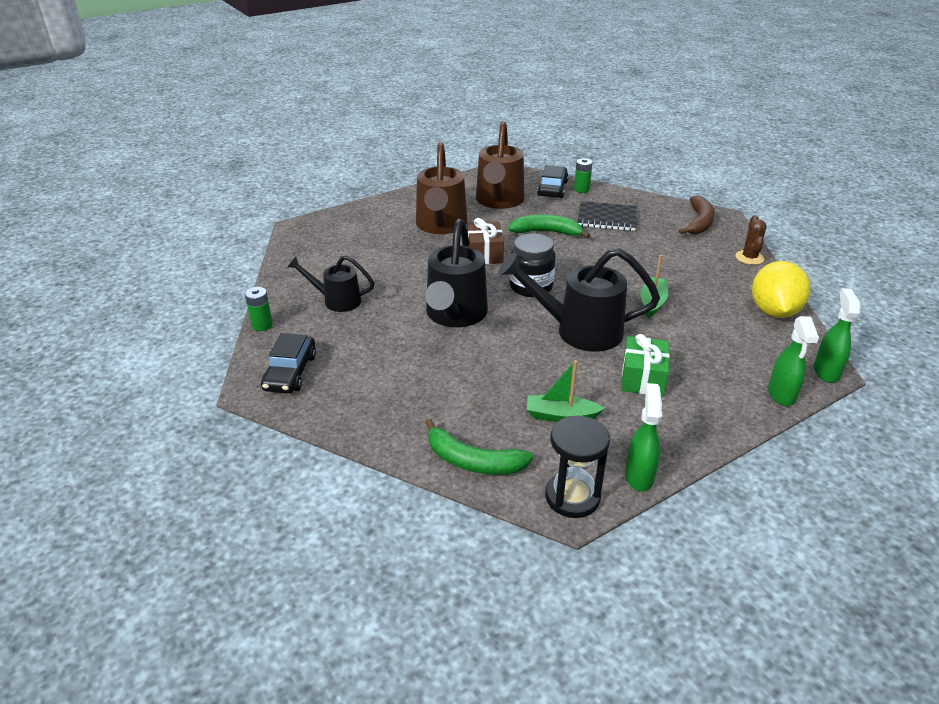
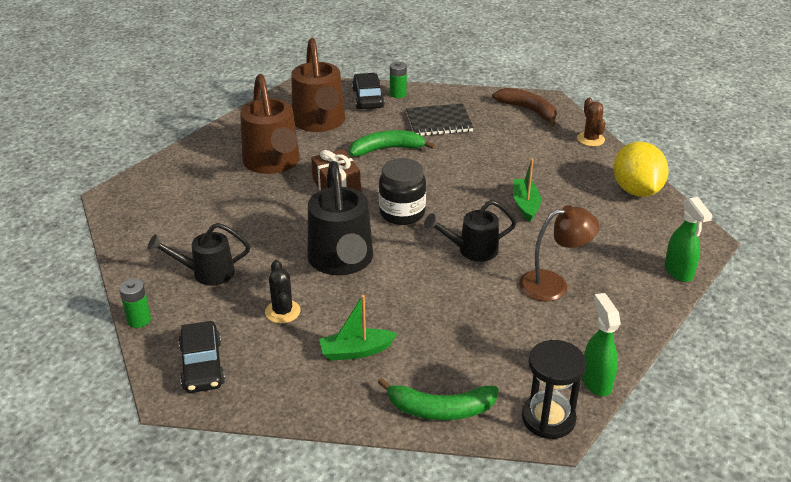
camera: 20 degrees left, 0 degrees up
(381, 345) = (282, 311): none -> black cactus
(561, 416) = (498, 342): green boat -> green boat (356, 351)
(579, 331) = (472, 250): black watering can -> black watering can, size x0.59
(642, 378) = (553, 284): green gift -> brown lamp
(699, 222) = (528, 110): brown banana -> brown banana turned 45 degrees counterclockwise
(826, 371) = (705, 240): green spray bottle -> none

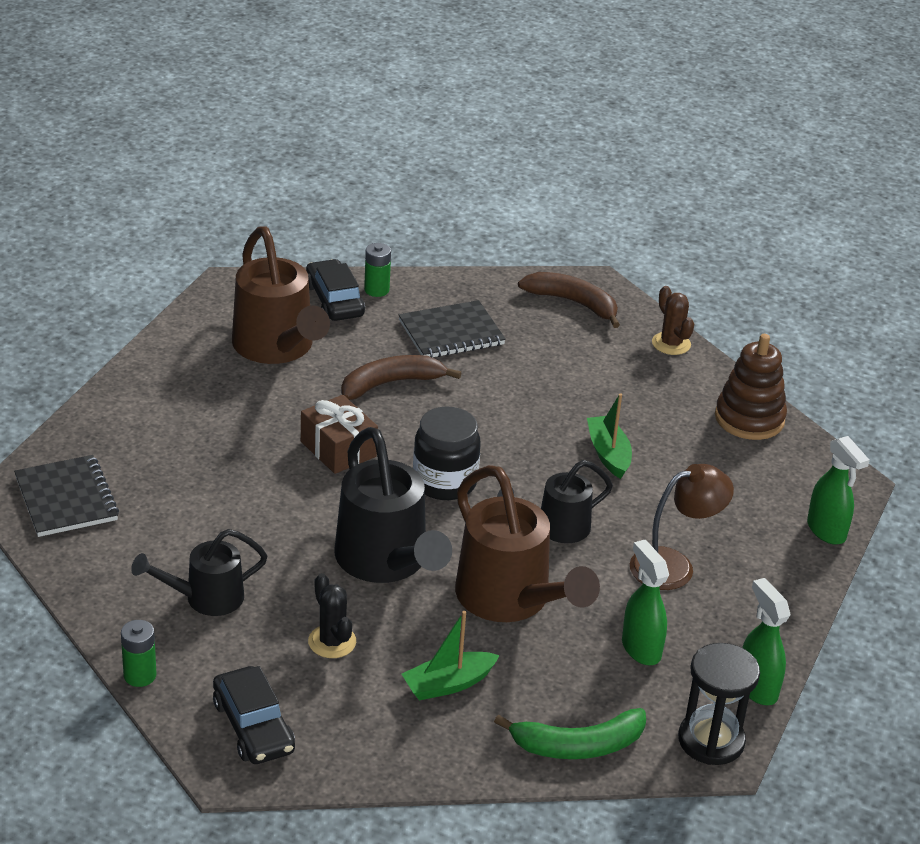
camera: 15 degrees left, 0 degrees up
(144, 201) = (66, 499): none -> black notebook
(273, 163) = (233, 420): brown watering can -> brown watering can (510, 600)
(387, 149) = (390, 384): green banana -> brown banana
(511, 341) = (640, 648): none -> green spray bottle
(636, 190) = (749, 418): yellow lemon -> brown stacking toy

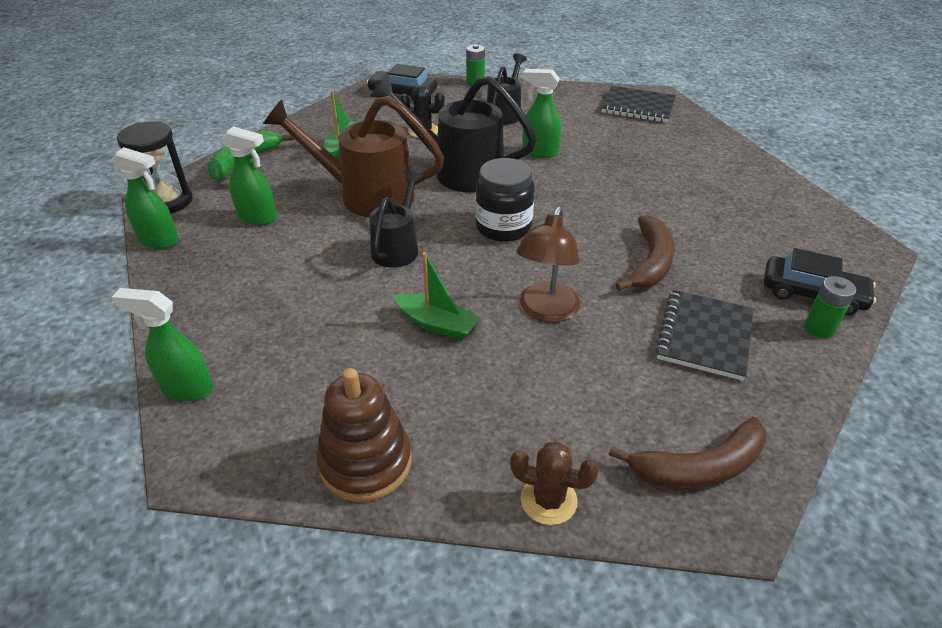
camera: 135 degrees right, 5 degrees up
(275, 525) = (539, 152): none -> green spray bottle
(277, 348) = (750, 232): brown watering can -> none
(338, 449) = (590, 203): brown gift -> none
(674, 566) = (289, 276): brown lamp -> brown lamp (546, 311)

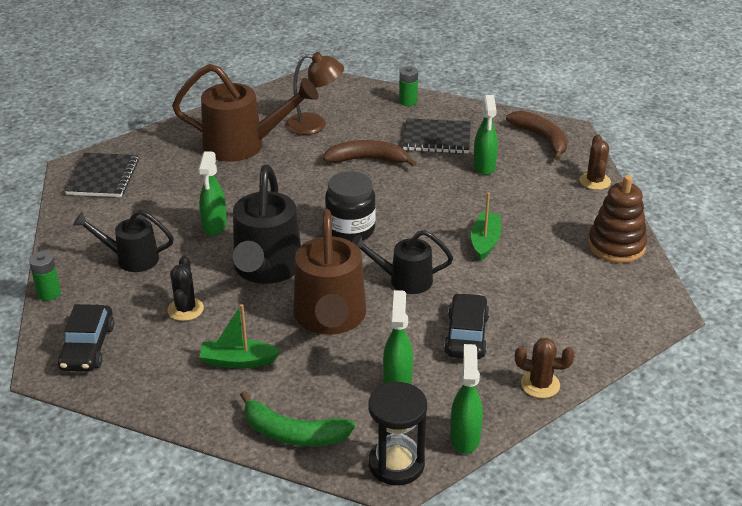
camera: 105 degrees left, 5 degrees down
(177, 304) = (540, 384): none -> brown cactus
(186, 388) = (616, 341): green spray bottle -> green spray bottle (484, 166)
(546, 311) = (445, 198): brown lamp -> brown lamp (315, 125)
(692, 180) = (243, 145): none -> brown watering can
(812, 294) = (374, 102): black car -> black car (466, 335)

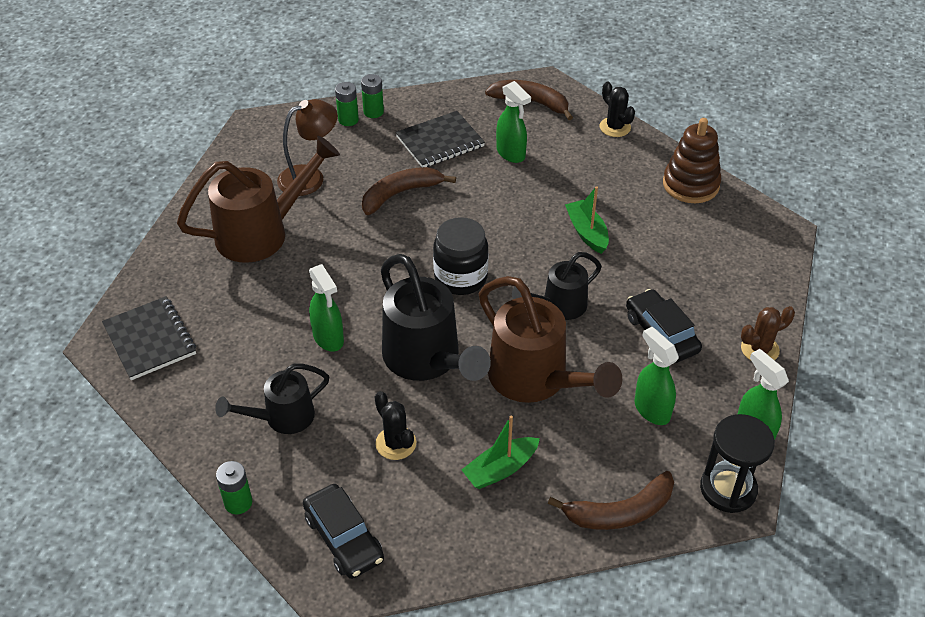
camera: 35 degrees left, 10 degrees up
(293, 433) = (620, 512): green banana -> brown banana
(383, 100) = (348, 120): none -> green battery
(595, 181) = (615, 127): brown cactus -> black cactus

